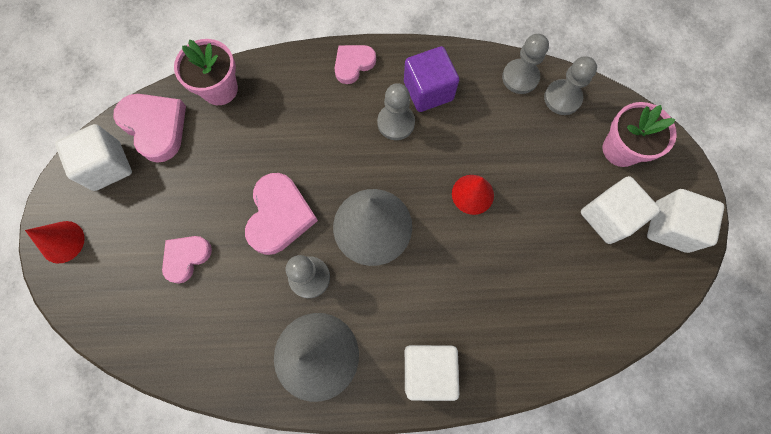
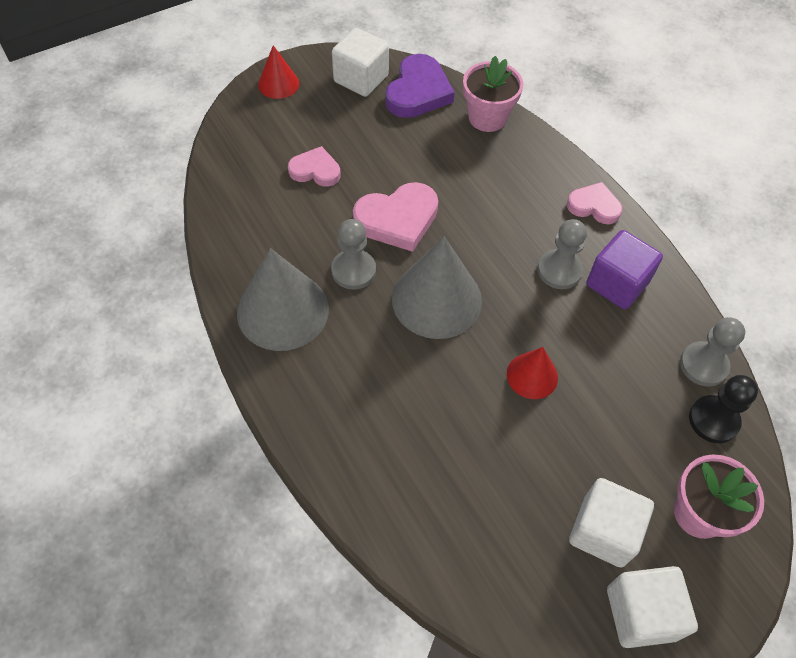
camera: 60 degrees right, 15 degrees down
(155, 127) = (418, 92): pink heart -> purple heart
(428, 370) = (321, 414): white cube -> none
(562, 98) = (713, 420): grey pawn -> black pawn

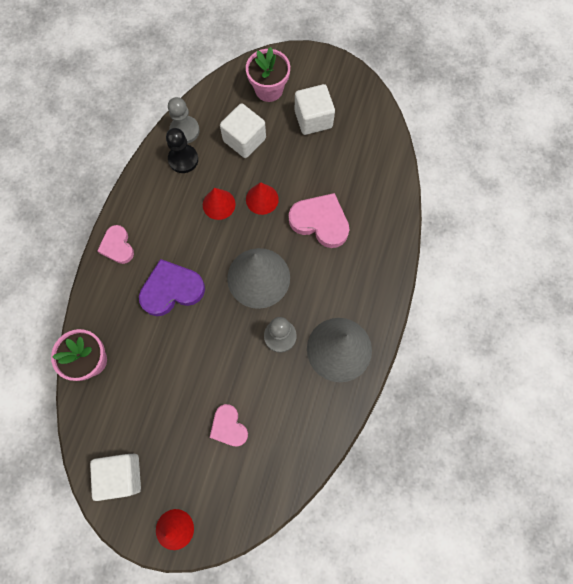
camera: 130 degrees left, 15 degrees up
(397, 219) = (223, 344): pink heart -> pink heart (320, 222)
(418, 92) = (102, 425): purple heart -> purple heart (172, 290)
(559, 270) = (182, 232): grey pawn -> none
(564, 327) = (219, 204): none -> red cone
(617, 283) = (166, 199): purple cube -> none
(641, 613) = (335, 85): white cube -> white cube (244, 140)
(713, 420) = (214, 109): black pawn -> black pawn (183, 159)

